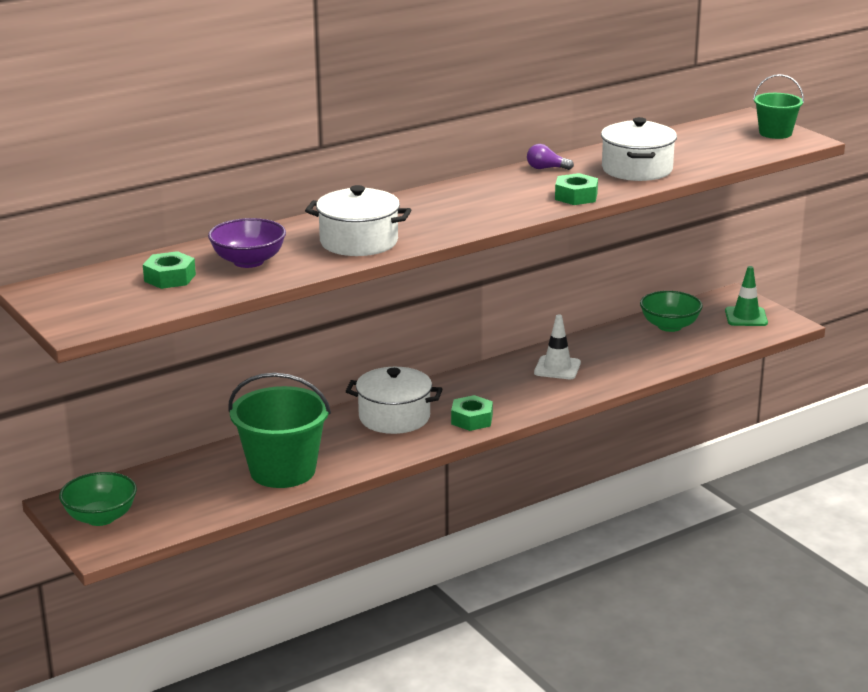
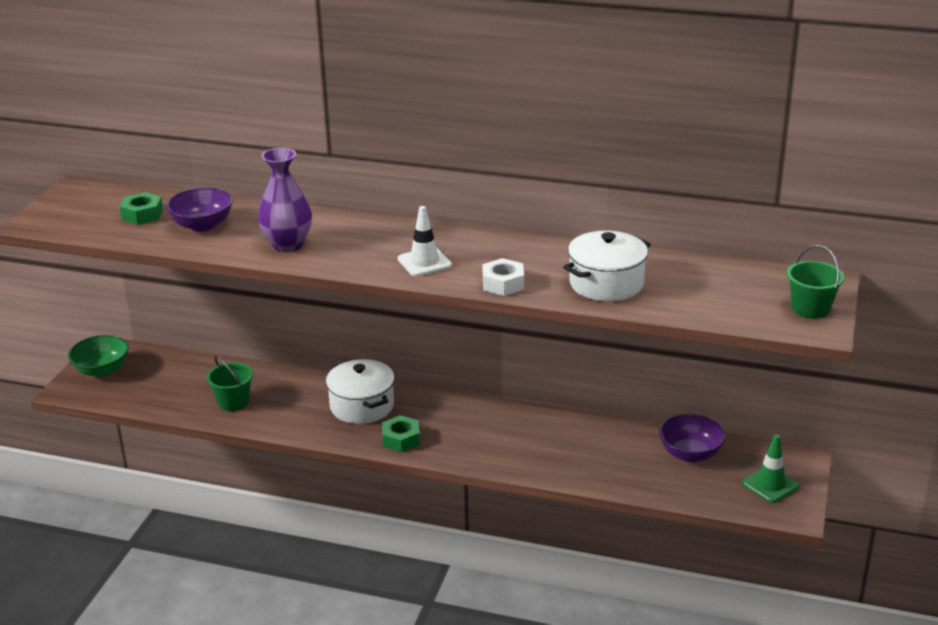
camera: 50 degrees right, 5 degrees up
(282, 471) = (233, 402): green bucket -> green bucket, size x0.56
(359, 242) = (287, 245): white pot -> purple vase
(546, 168) = (544, 248): purple light bulb -> none
(557, 368) = (535, 436): white traffic cone -> white traffic cone (424, 262)
(576, 196) = (503, 284): green nut -> white nut
(669, 326) = (690, 454): green bowl -> purple bowl

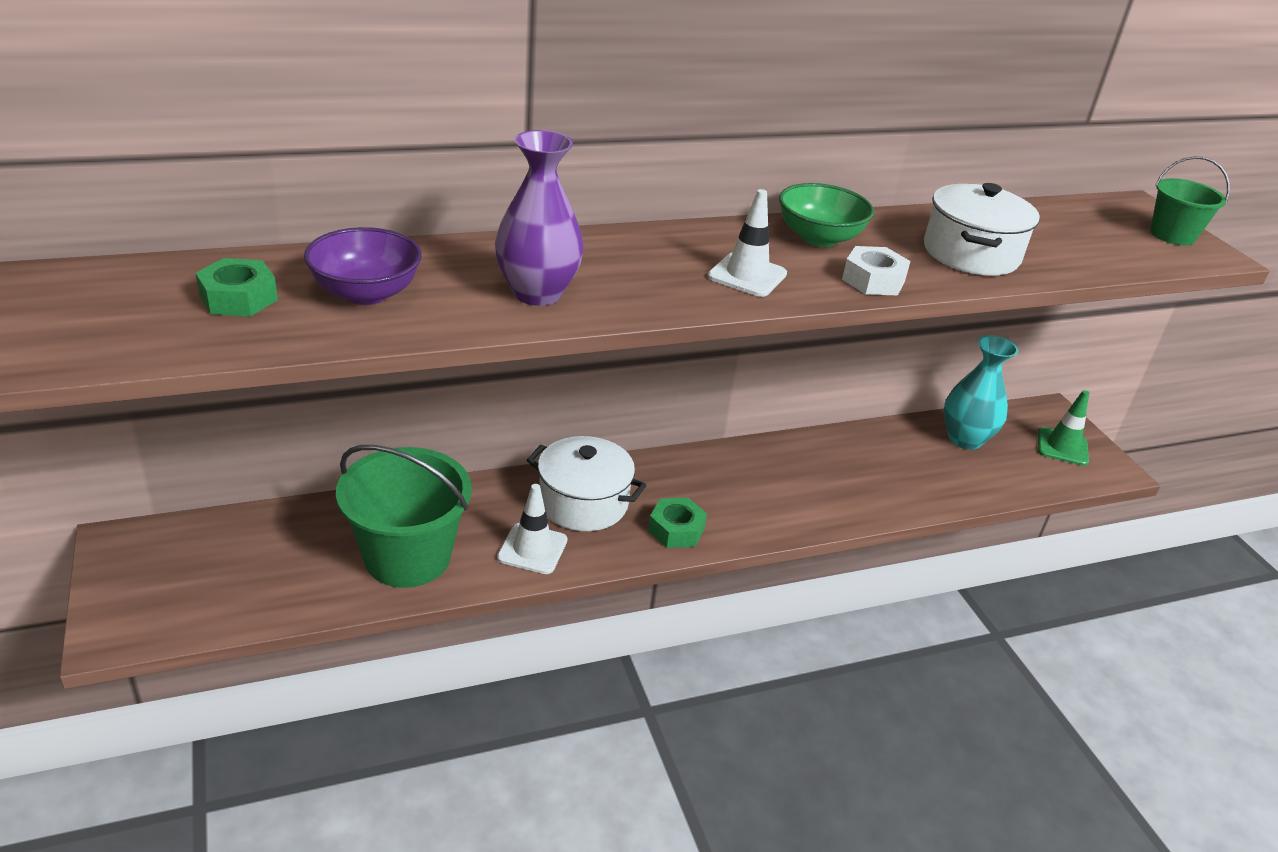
camera: 40 degrees left, 5 degrees up
(102, 370) = (146, 579): green bowl -> green bowl (819, 238)
(233, 402) = (407, 557): green bucket -> green bucket, size x1.80
(304, 420) = (532, 549): none -> white traffic cone
(690, 454) = (965, 439): purple bowl -> turquoise vase

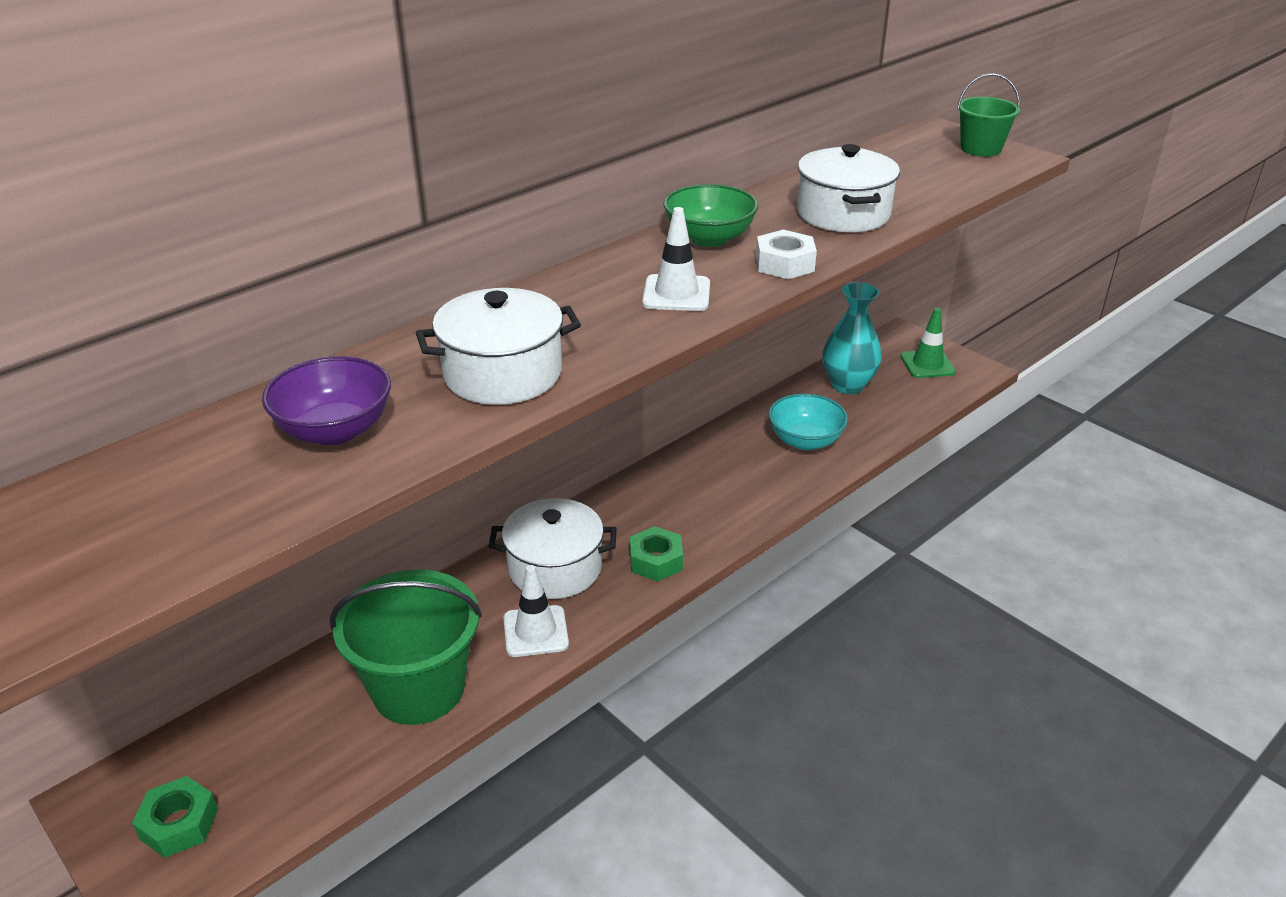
camera: 20 degrees left, 0 degrees up
(238, 298) = (204, 480): green nut -> green nut (179, 824)
(537, 293) = (502, 374): purple vase -> white pot
(888, 475) = (805, 441): none -> turquoise bowl

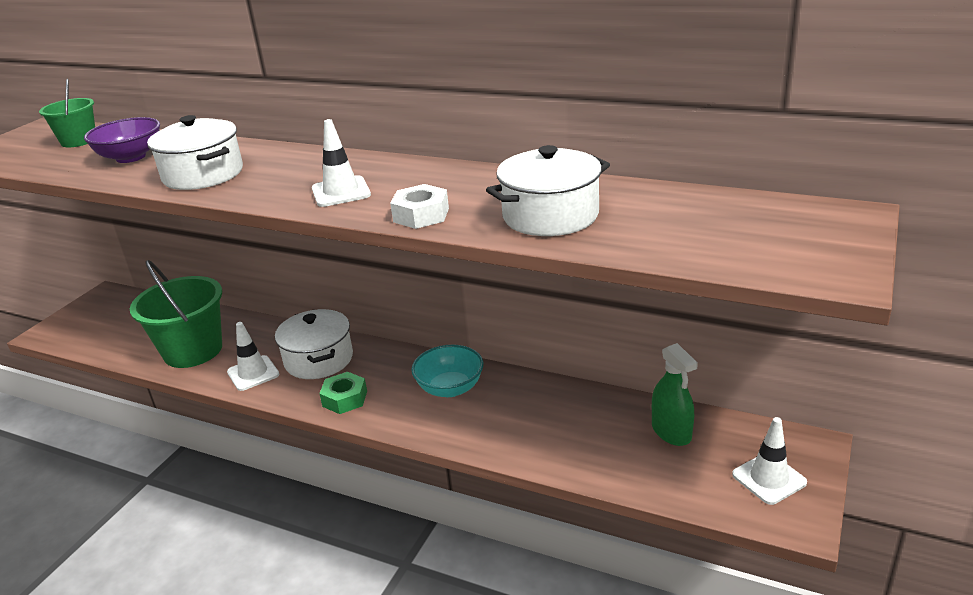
camera: 70 degrees right, 5 degrees down
(179, 824) = (89, 321): green nut -> none
(709, 238) = (448, 180): green bowl -> none
(805, 441) = (552, 429): turquoise bowl -> turquoise bowl (450, 388)
(847, 385) = (671, 432): turquoise vase -> green spray bottle
(927, 364) = (769, 478): green traffic cone -> white traffic cone
(980, 149) = (827, 248): green bucket -> green bucket (78, 141)

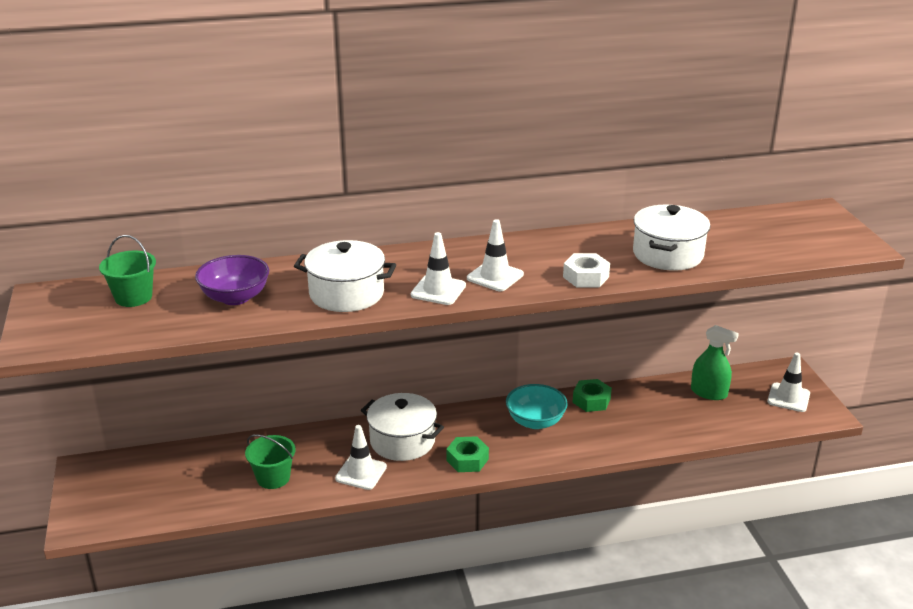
camera: 40 degrees left, 0 degrees up
(193, 350) = (273, 478): green bucket -> green bucket, size x0.56
(272, 191) = (438, 290): none -> white traffic cone
(530, 389) = (591, 400): none -> green nut

